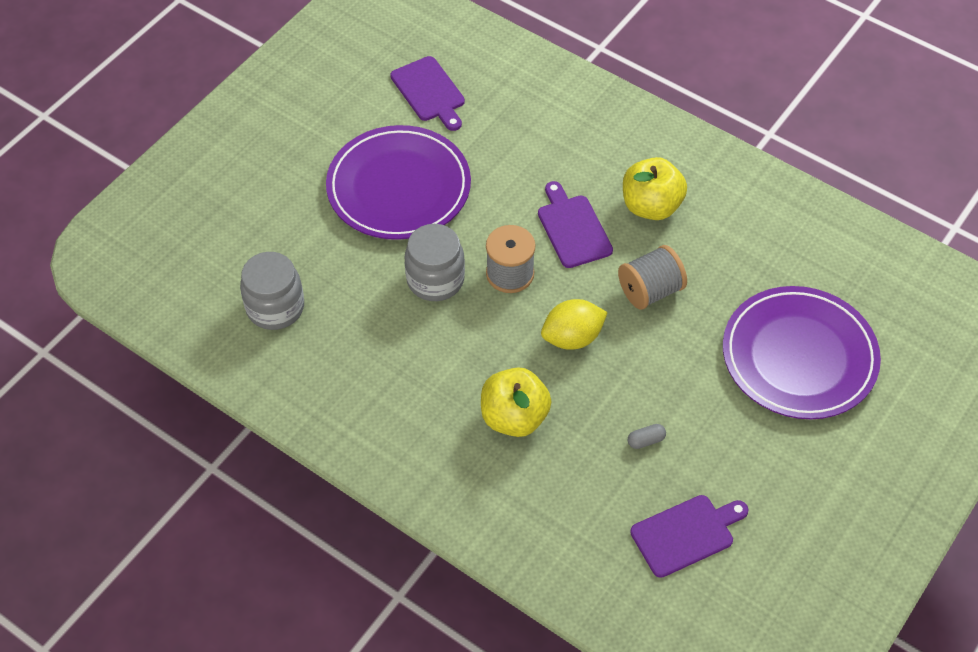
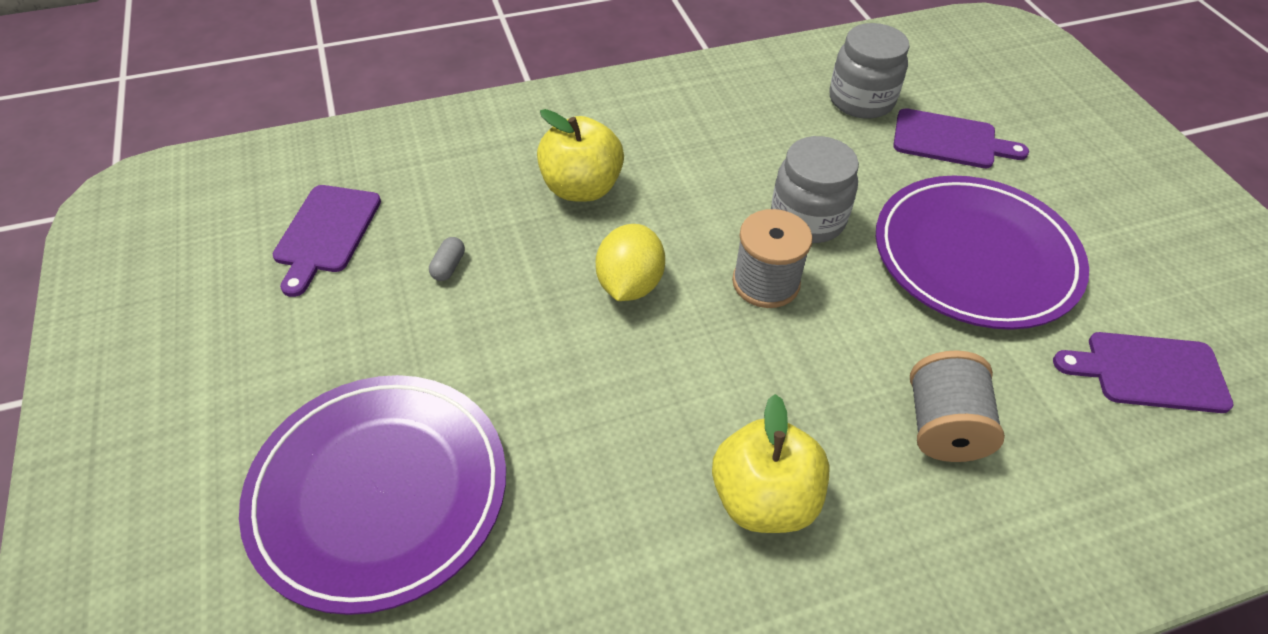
camera: 125 degrees right, 5 degrees down
(573, 228) = (790, 383): purple cutting board -> purple cutting board (950, 140)
(650, 291) = (626, 399): grey spool -> grey spool (942, 427)

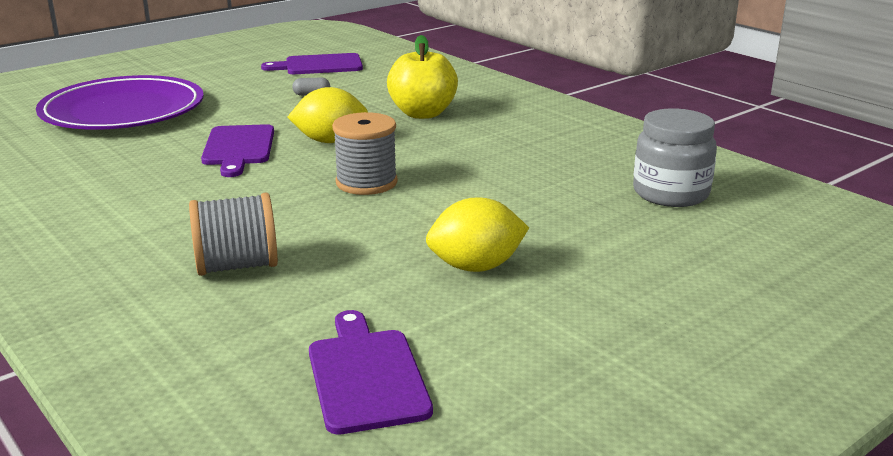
camera: 70 degrees right, 25 degrees down
(763, 499) = (141, 206): yellow apple -> none
(807, 219) = (460, 189): grey jar -> none
(950, 140) = (659, 241): purple cutting board -> purple cutting board (238, 148)
(975, 257) = (476, 267): purple plate -> yellow lemon

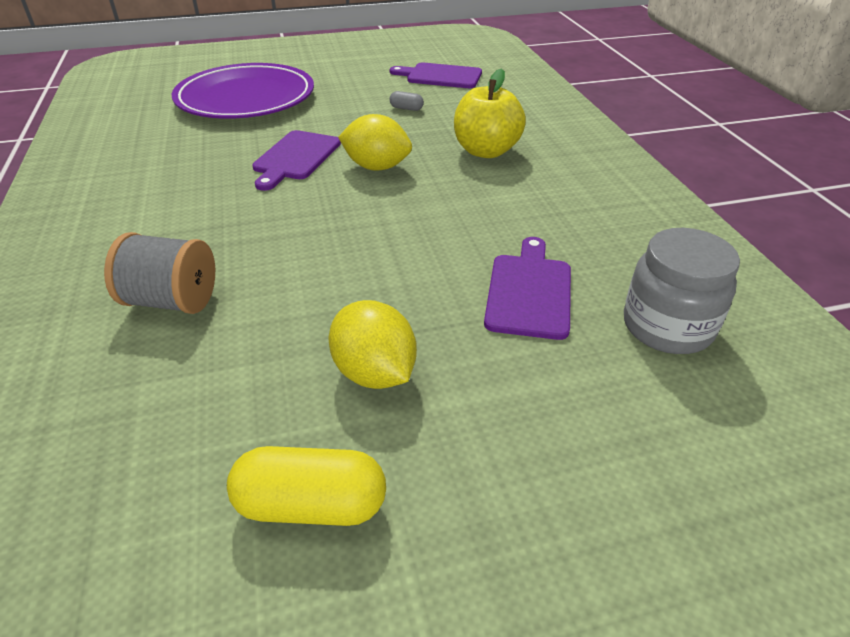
camera: 25 degrees right, 15 degrees up
(366, 182) = (365, 226): grey spool -> none
(366, 375) = (148, 494): purple cutting board -> purple cutting board (529, 292)
(476, 267) = (374, 373): yellow lemon -> yellow lemon turned 45 degrees clockwise
(506, 345) = (311, 505): none -> yellow capsule

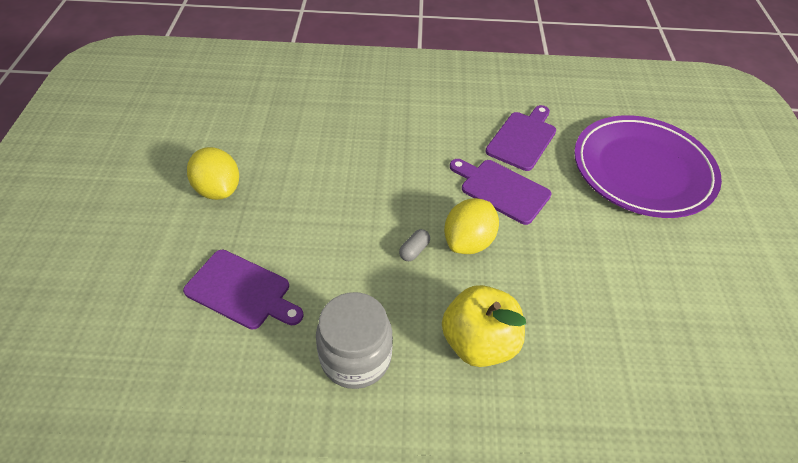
camera: 105 degrees right, 10 degrees up
(172, 301) = (331, 116): grey spool -> none
(311, 505) = (154, 153): yellow capsule -> none
(374, 373) = (218, 189): yellow lemon -> yellow lemon turned 75 degrees clockwise
(406, 108) = (604, 297): grey capsule -> grey capsule (414, 250)
(440, 76) = (715, 364): purple cutting board -> purple cutting board (523, 139)
(667, 327) = (152, 365): grey jar -> grey jar (355, 357)

